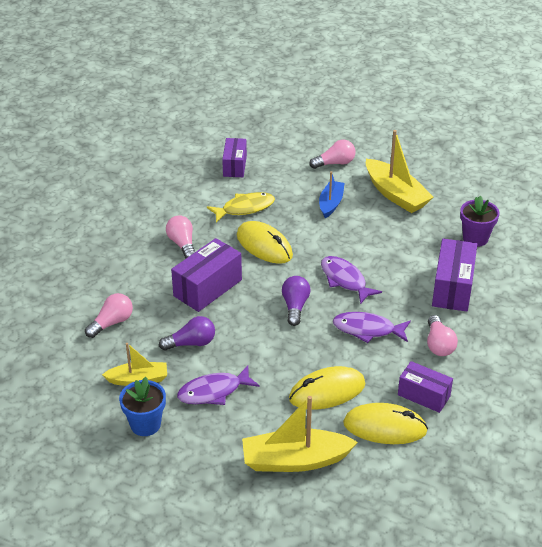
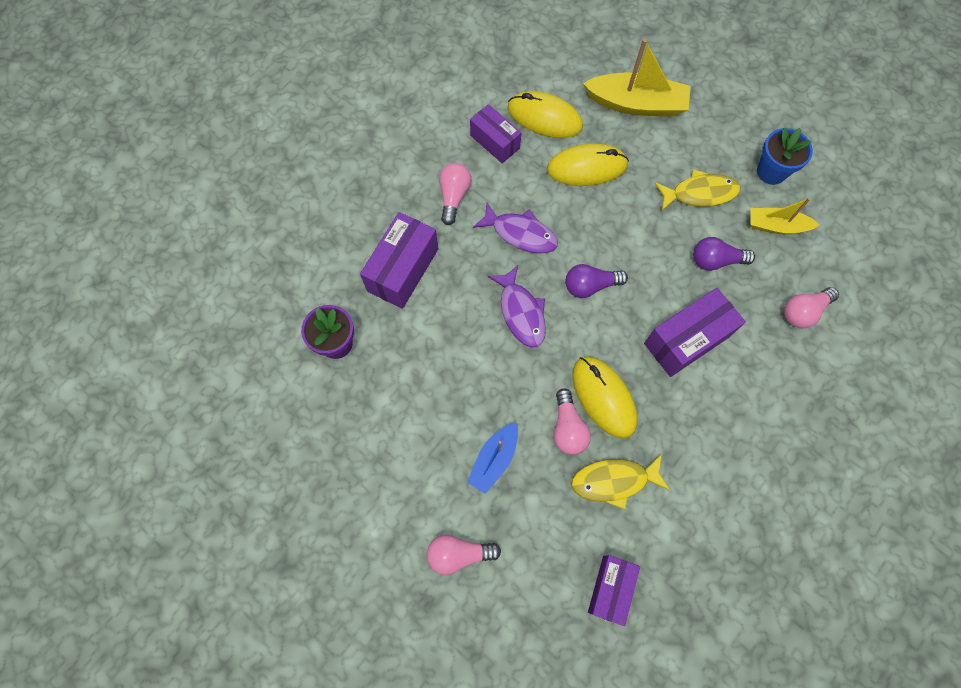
camera: 165 degrees left, 30 degrees up
(182, 244) = (709, 427): pink light bulb -> pink light bulb (568, 428)
(213, 391) = (700, 193): purple fish -> yellow fish
(295, 306) = (590, 286): purple light bulb -> purple light bulb turned 60 degrees clockwise
(395, 194) = (399, 456): yellow boat -> none

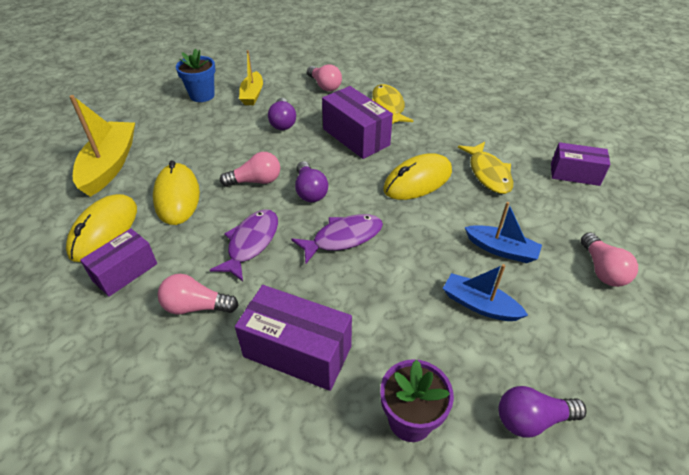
camera: 95 degrees left, 25 degrees down
(322, 431) = (532, 419): none -> purple light bulb
(430, 420) = (479, 305): none -> blue boat
(568, 428) = (453, 201): pink light bulb -> pink light bulb (256, 181)
(700, 193) = (217, 129): yellow fish -> yellow fish (388, 106)

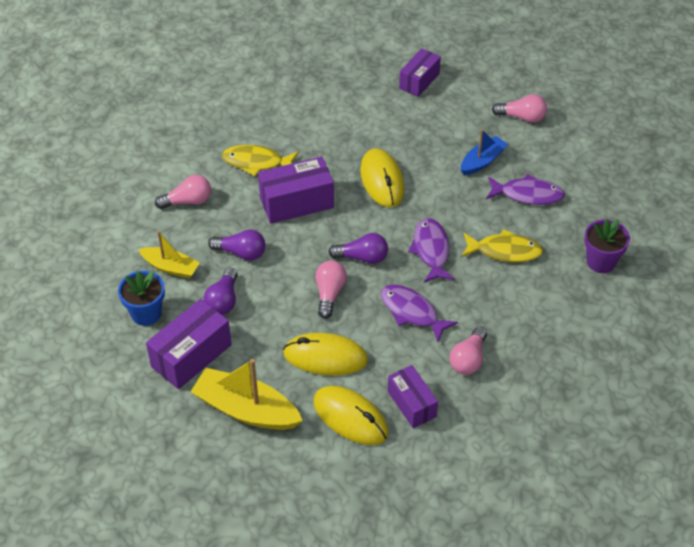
camera: 70 degrees left, 5 degrees up
(297, 351) = (532, 306): purple box -> purple box (191, 356)
(479, 305) = (528, 194): blue boat -> purple fish
(488, 173) = (394, 132): yellow fish -> yellow fish (505, 251)
(532, 419) = (618, 205): purple light bulb -> purple light bulb (223, 300)

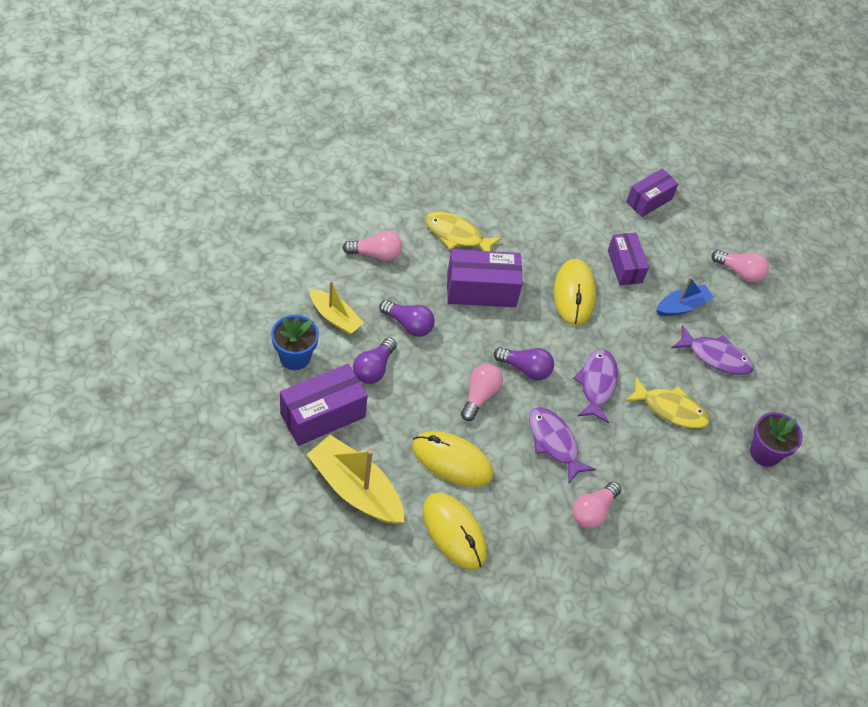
camera: 10 degrees right, 5 degrees up
(411, 404) = (519, 539): purple box -> purple box (624, 266)

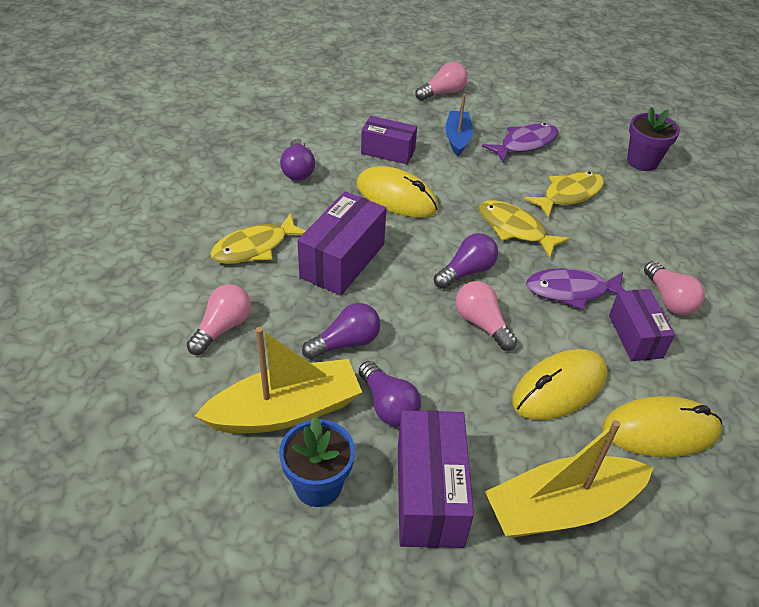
camera: 55 degrees left, 10 degrees down
(335, 317) = (285, 411): yellow boat -> yellow boat, size x1.65
(555, 220) = (298, 170): none -> purple light bulb
(597, 384) = (514, 229): purple fish -> yellow fish
(649, 200) = (325, 106): purple box -> purple box (635, 336)

